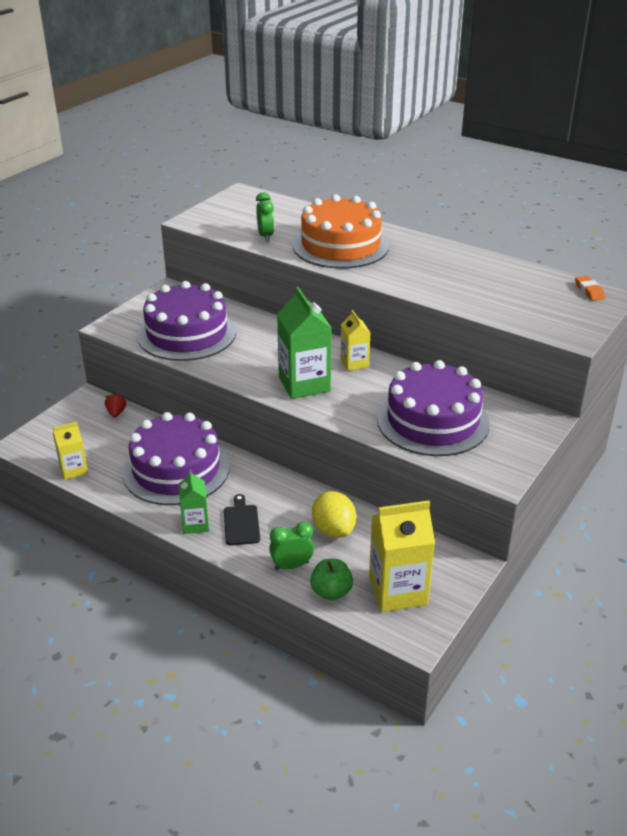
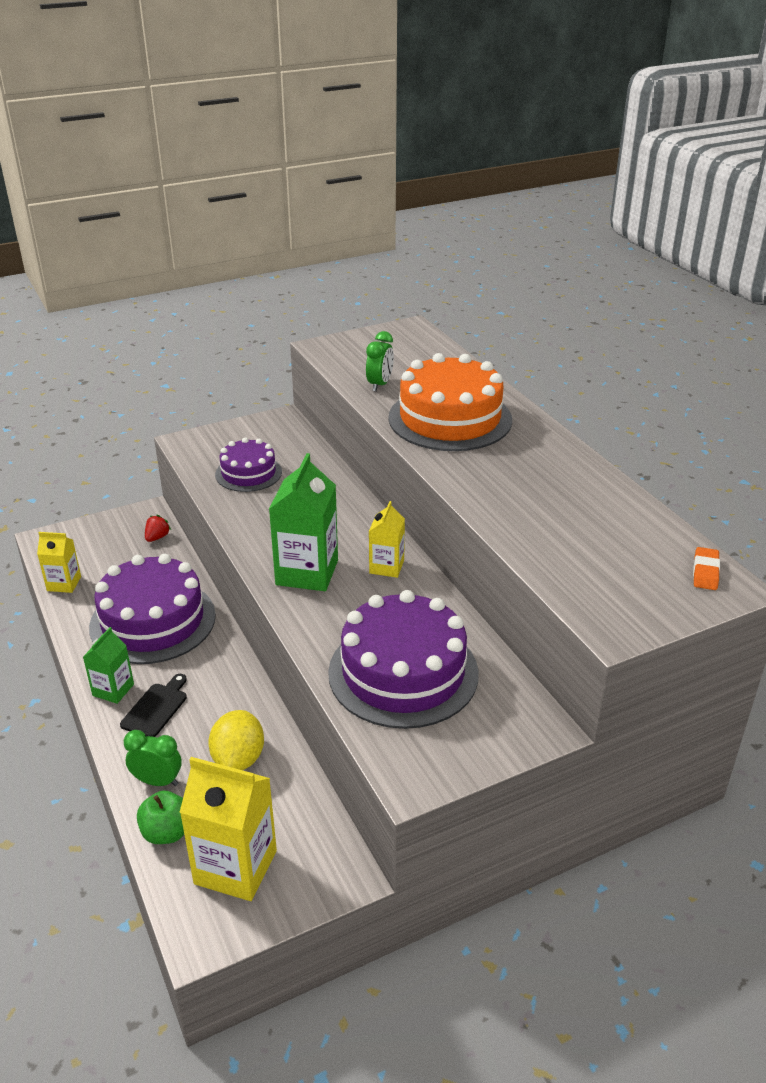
camera: 30 degrees right, 0 degrees up
(187, 334) = (248, 473): purple cake -> purple cake, size x0.57

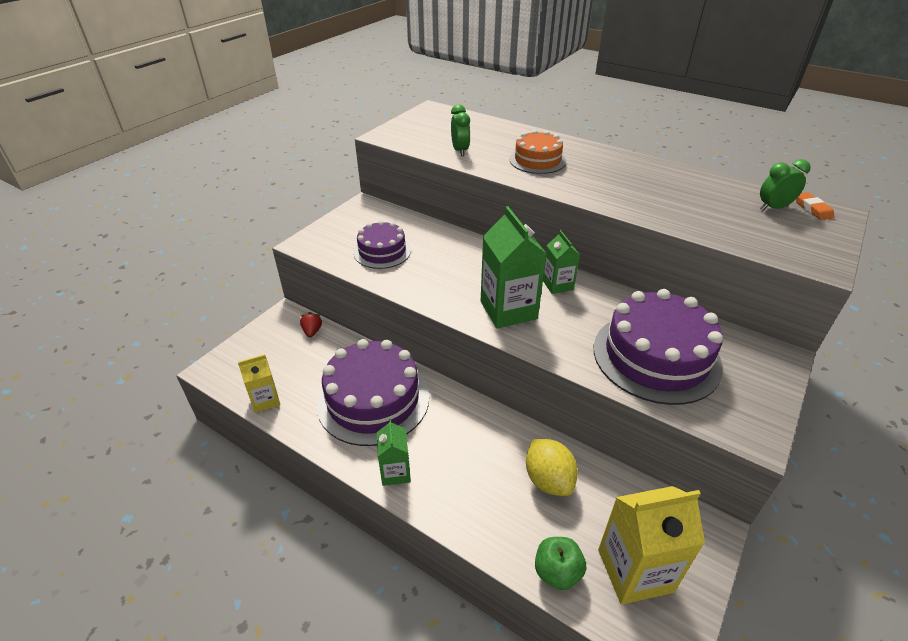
camera: 30 degrees left, 5 degrees up
(156, 708) = (445, 470): black cutting board -> none
(157, 781) = (507, 532): green clock -> green clock (773, 208)
(386, 567) = (557, 285): yellow carton -> green carton
(450, 419) = (537, 160): orange cake -> orange cake, size x0.57

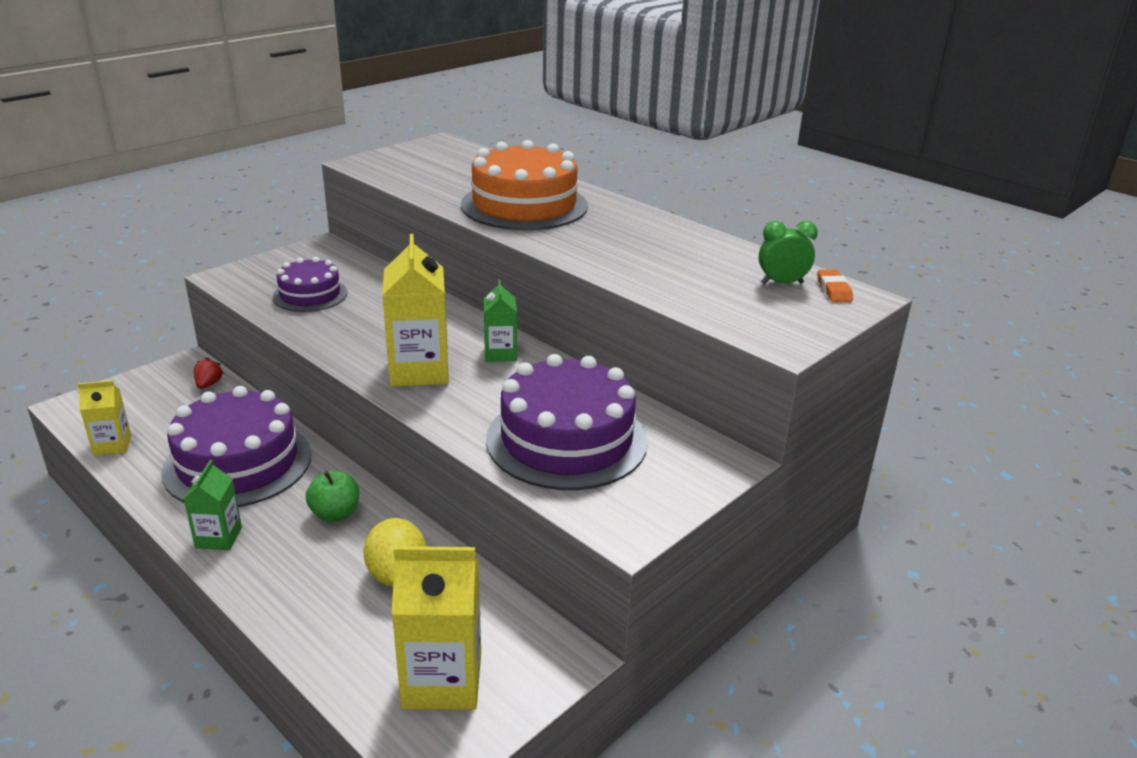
camera: 10 degrees right, 10 degrees down
(460, 151) = (437, 186): green clock -> none
(508, 310) = (419, 371): green carton -> yellow carton
(537, 160) = (524, 205): orange cake -> orange cake, size x1.74
(557, 572) = (346, 665): green apple -> green apple (335, 514)

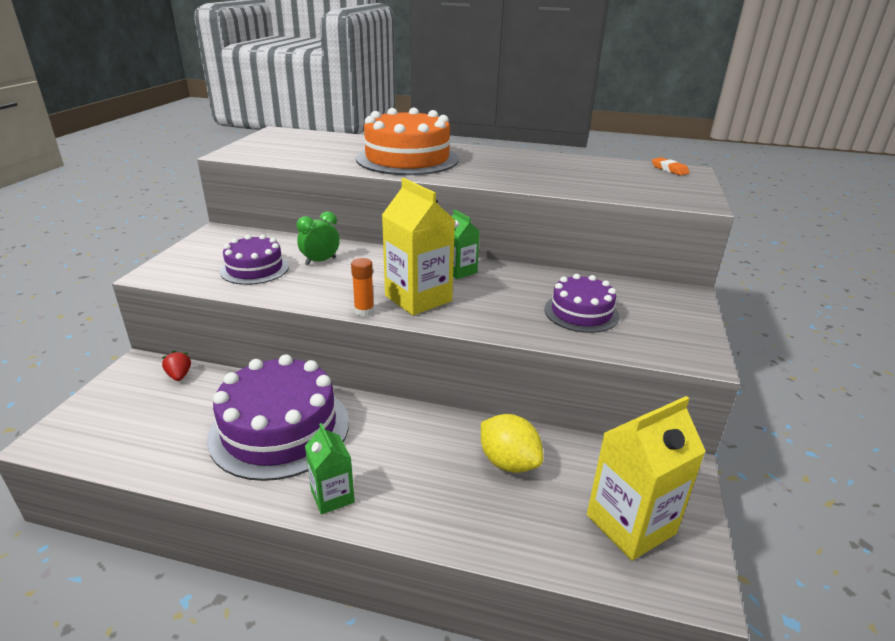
camera: 30 degrees left, 0 degrees up
(112, 445) = (135, 458): yellow carton -> none
(335, 514) = (409, 437): green apple -> none
(353, 368) = (364, 311): none -> orange glue stick
(566, 440) = (581, 312): purple cake -> purple cake, size x0.57
(782, 283) = (638, 171): green clock -> green clock (320, 261)

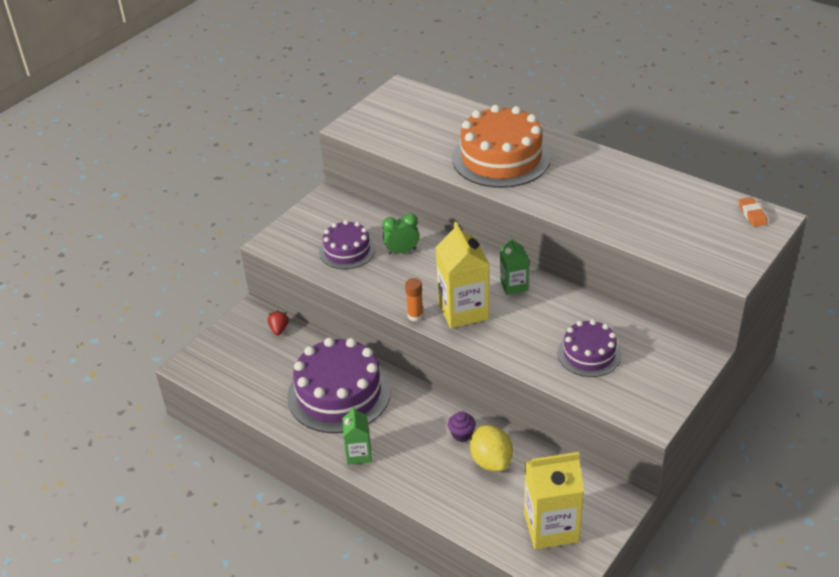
camera: 25 degrees right, 10 degrees up
(456, 440) = (462, 434): none -> purple cupcake

